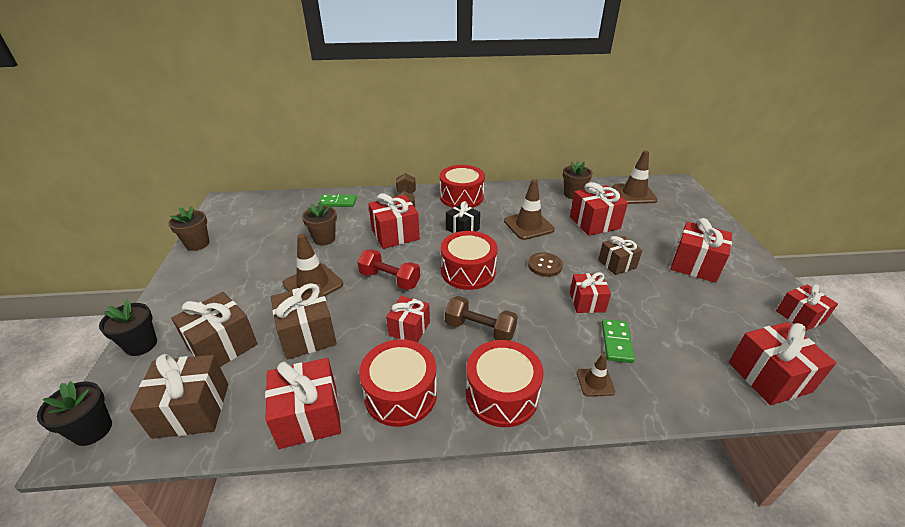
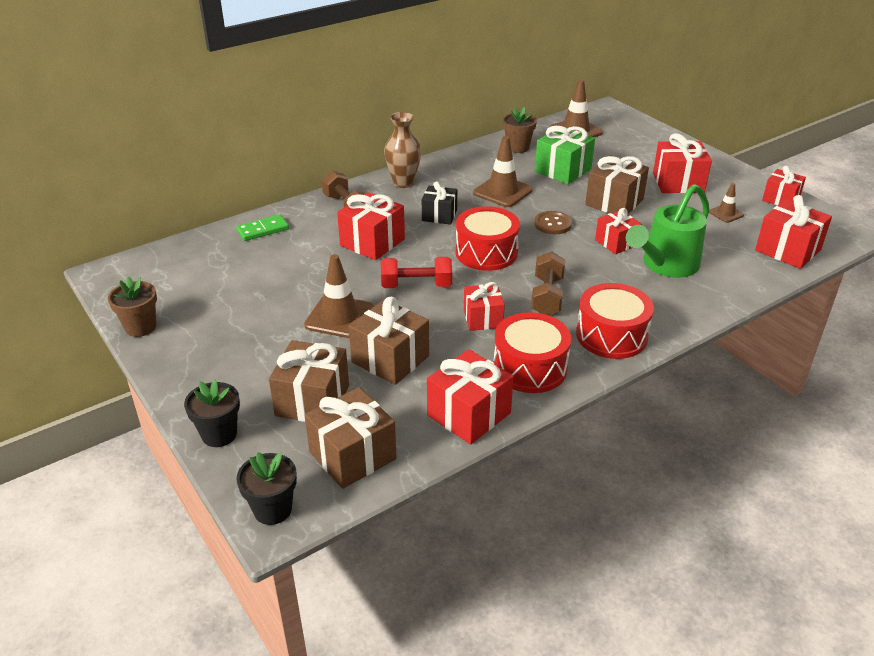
camera: 30 degrees left, 0 degrees up
(324, 239) = (296, 272): brown flower pot -> none
(461, 197) = (403, 183): red drum -> brown vase
(480, 330) = (547, 296): brown dumbbell -> brown dumbbell turned 75 degrees counterclockwise
(594, 223) = (563, 170): red gift -> green gift
(595, 382) = (673, 300): brown traffic cone -> brown traffic cone (726, 213)
(616, 342) = (665, 265): green domino -> green watering can
(617, 264) = (614, 202): brown gift -> brown gift, size x1.53

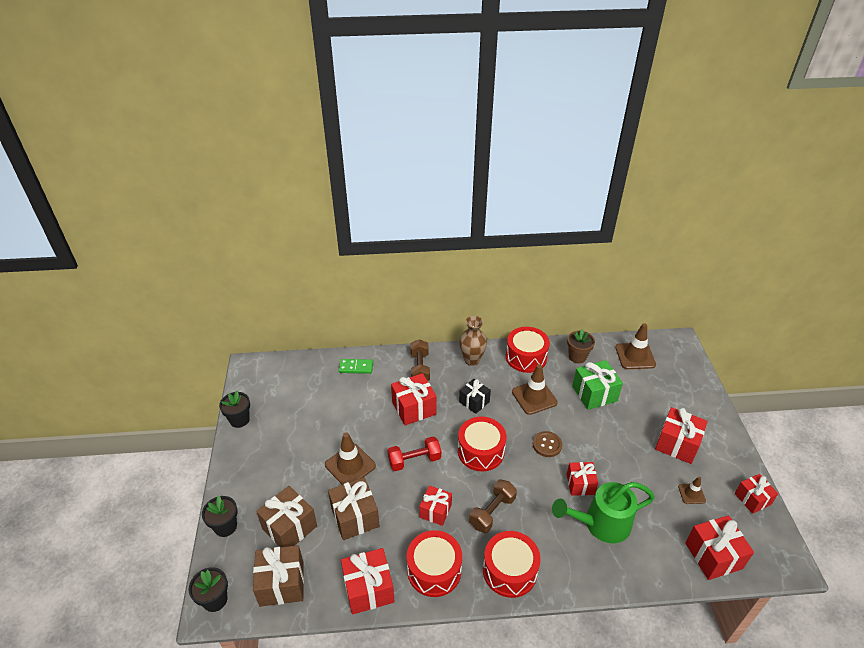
camera: 30 degrees right, 5 degrees up
(140, 327) = (239, 420): brown flower pot -> black flower pot
(416, 285) = (414, 460): red dumbbell -> red dumbbell turned 45 degrees counterclockwise
(463, 163) = (526, 357): none -> red drum
(614, 202) = (609, 443): brown gift -> none

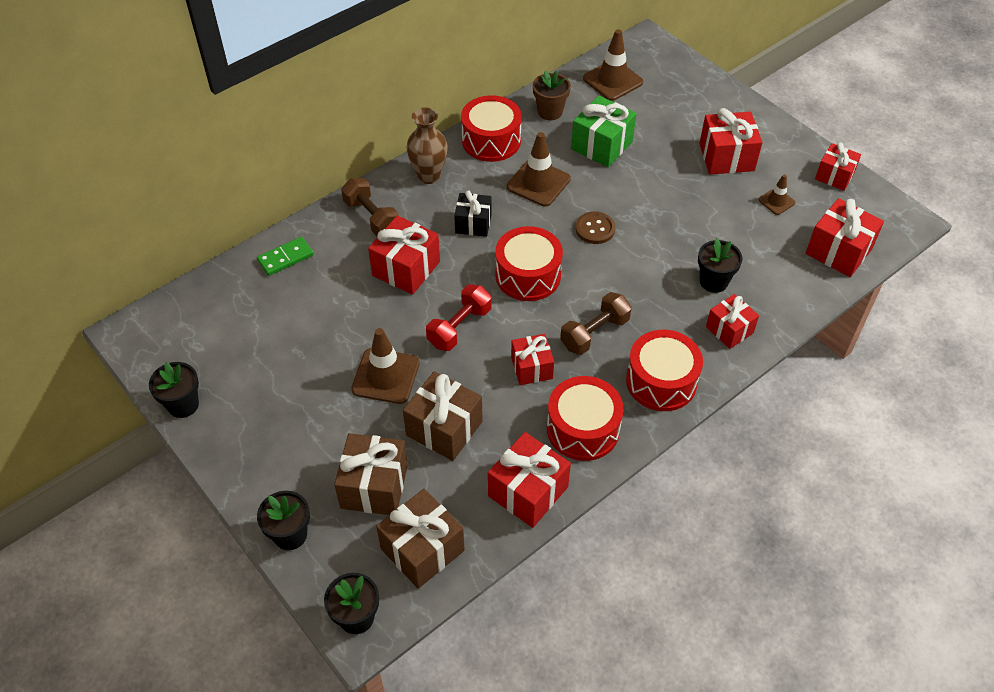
camera: 35 degrees left, 10 degrees up
(492, 512) = (594, 333): brown dumbbell -> brown dumbbell turned 45 degrees clockwise
(580, 484) = (662, 252): red gift -> red gift (729, 330)
(600, 524) = (713, 281): green watering can -> black flower pot

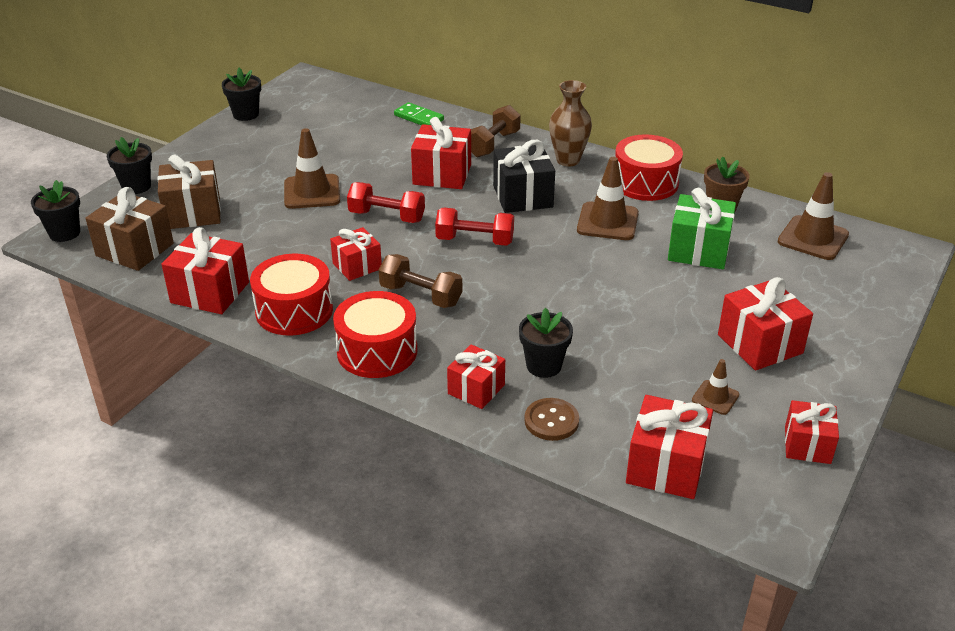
camera: 70 degrees right, 15 degrees down
(444, 428) = (266, 233): brown gift -> none
(473, 224) = (522, 196): black gift -> black gift, size x1.53
(528, 275) = (475, 241): red drum -> red dumbbell
(595, 229) = (567, 269): brown button -> brown button (551, 421)

